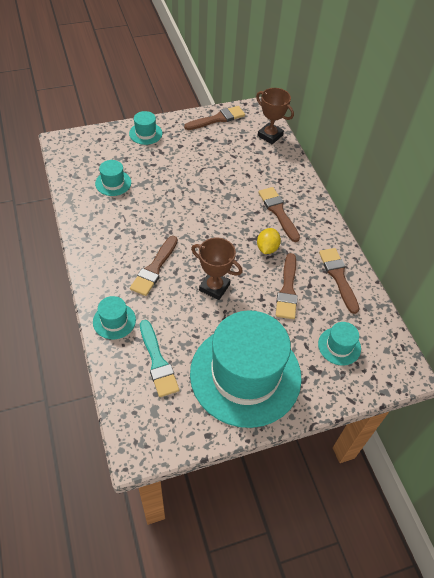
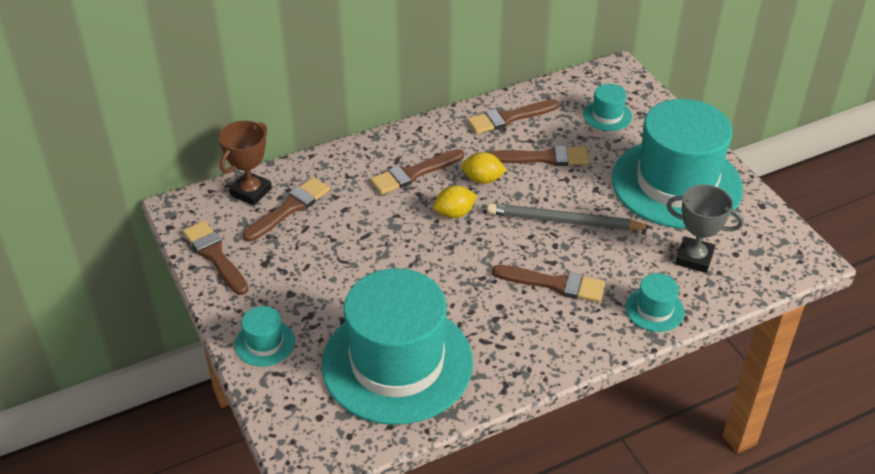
camera: 95 degrees left, 10 degrees down
(113, 183) = (397, 363): turquoise hat -> turquoise hat, size x2.48
(157, 362) = (694, 258): turquoise brush -> grey trophy
(214, 287) = (564, 221): brown trophy -> grey pencil
(234, 227) = (454, 213): none -> yellow lemon
(252, 150) = (289, 208): none -> brown brush

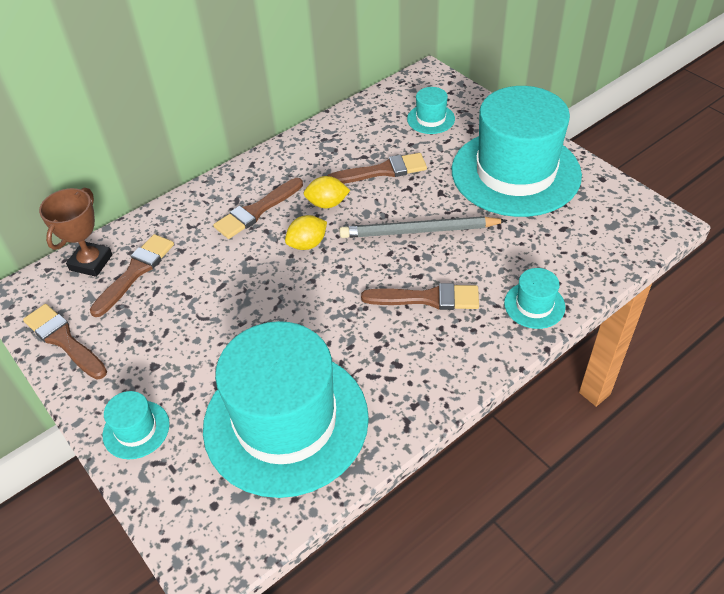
camera: 10 degrees left, 5 degrees up
(509, 118) = (337, 138): brown brush -> none
(694, 258) = (556, 243): grey trophy -> none

